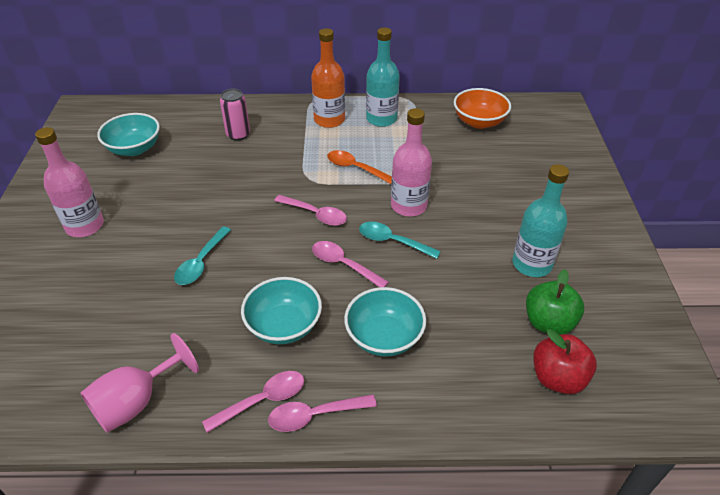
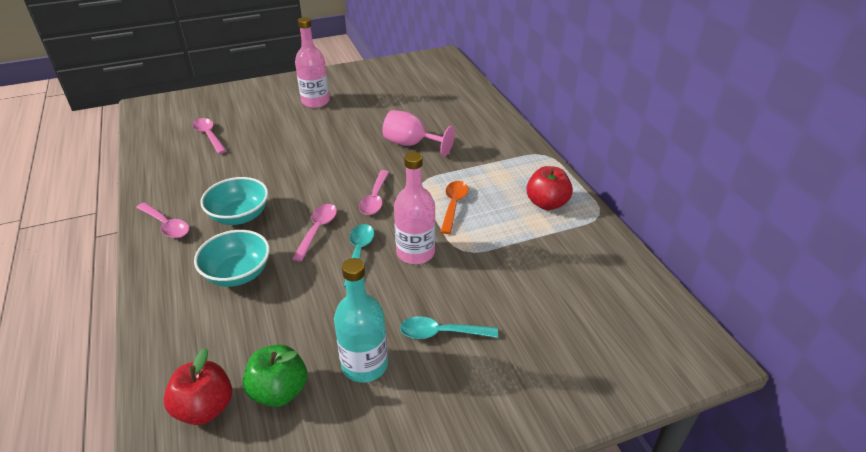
camera: 70 degrees right, 5 degrees down
(134, 149) = (409, 92): turquoise bowl -> none
(136, 401) = (162, 173): pink goblet -> pink goblet (411, 144)
(201, 263) = (295, 159): turquoise spoon -> turquoise spoon (441, 333)
(238, 134) = (459, 130): pink can -> none
(314, 415) = (154, 254): pink spoon -> pink spoon (209, 136)
(329, 120) = (519, 171): orange bottle -> none
(381, 119) = (547, 203): turquoise bottle -> red apple
(479, 122) = (600, 278): orange bowl -> none

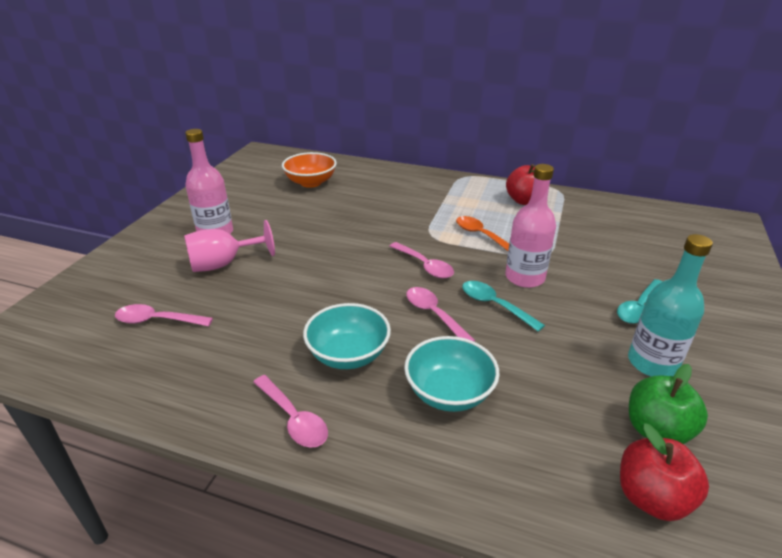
camera: 50 degrees left, 5 degrees down
(166, 225) = (293, 419): pink spoon -> pink spoon turned 60 degrees clockwise
(411, 144) = (369, 217): pink goblet -> pink goblet (223, 264)
(428, 97) = (311, 182): none -> orange bowl

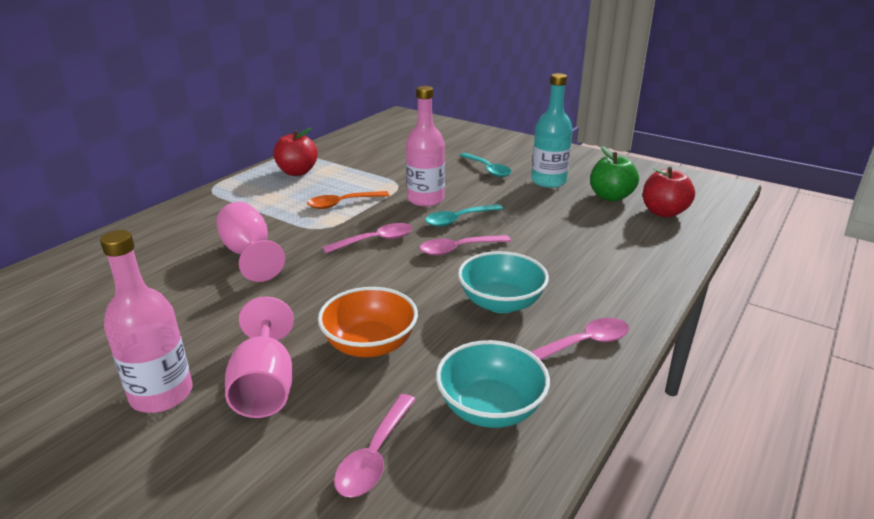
camera: 75 degrees left, 5 degrees down
(311, 182) = (94, 291): orange bowl -> orange bowl (370, 344)
(375, 217) = (249, 254): none -> pink goblet
(449, 393) = (564, 260): turquoise bowl -> turquoise bowl (490, 408)

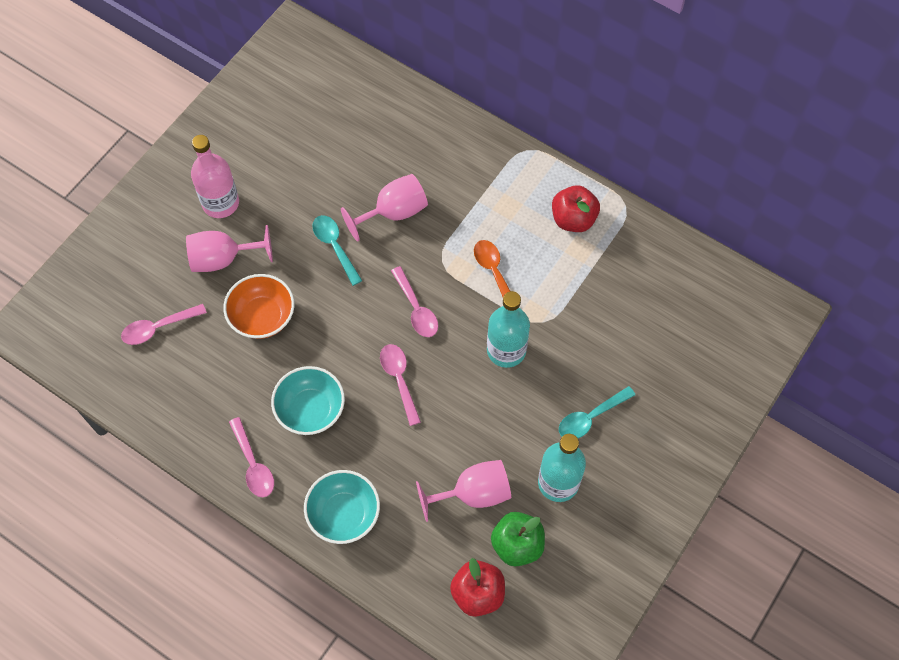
camera: 90 degrees right, 35 degrees up
(374, 455) = (158, 328): pink spoon -> pink spoon turned 45 degrees counterclockwise
(425, 199) = (506, 350): pink bottle -> turquoise bottle
(458, 220) = (459, 381): turquoise spoon -> turquoise spoon (335, 246)
(490, 408) = (191, 393): turquoise bowl -> turquoise bowl (344, 514)
(571, 214) = (473, 494): none -> pink goblet

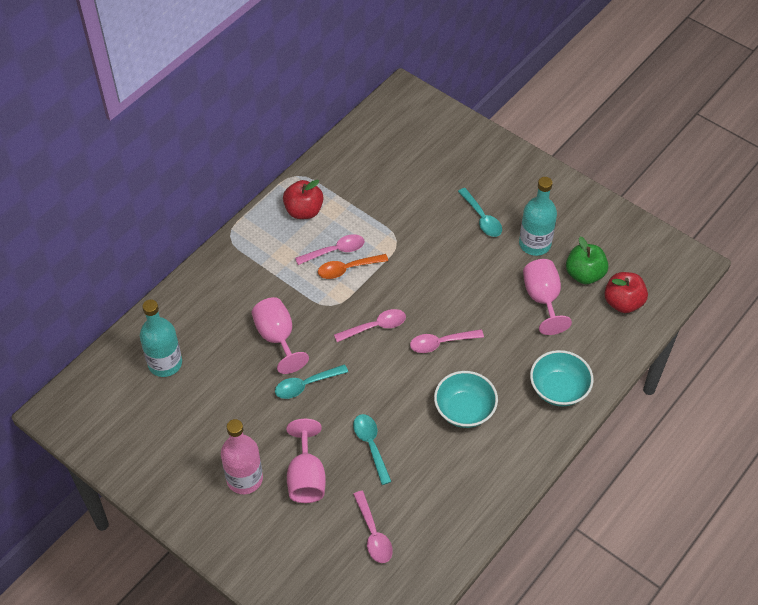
camera: 85 degrees left, 10 degrees down
(253, 464) = (513, 455): pink spoon -> pink spoon (335, 251)
(262, 317) = (371, 445): orange bowl -> turquoise spoon
(506, 350) = (420, 267): turquoise bottle -> turquoise bottle (165, 363)

